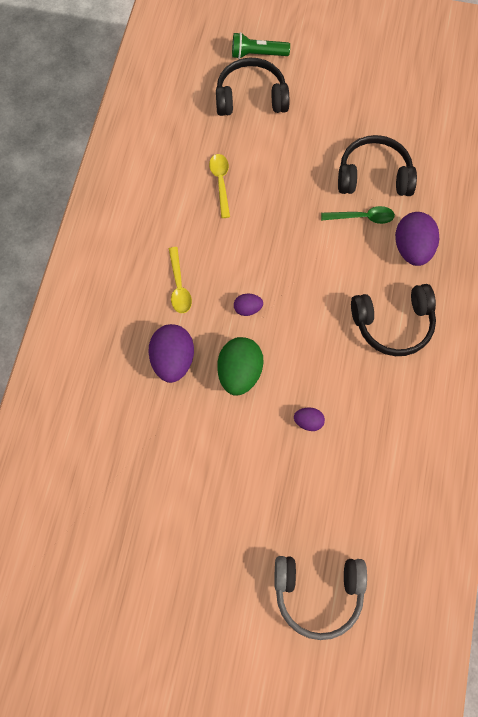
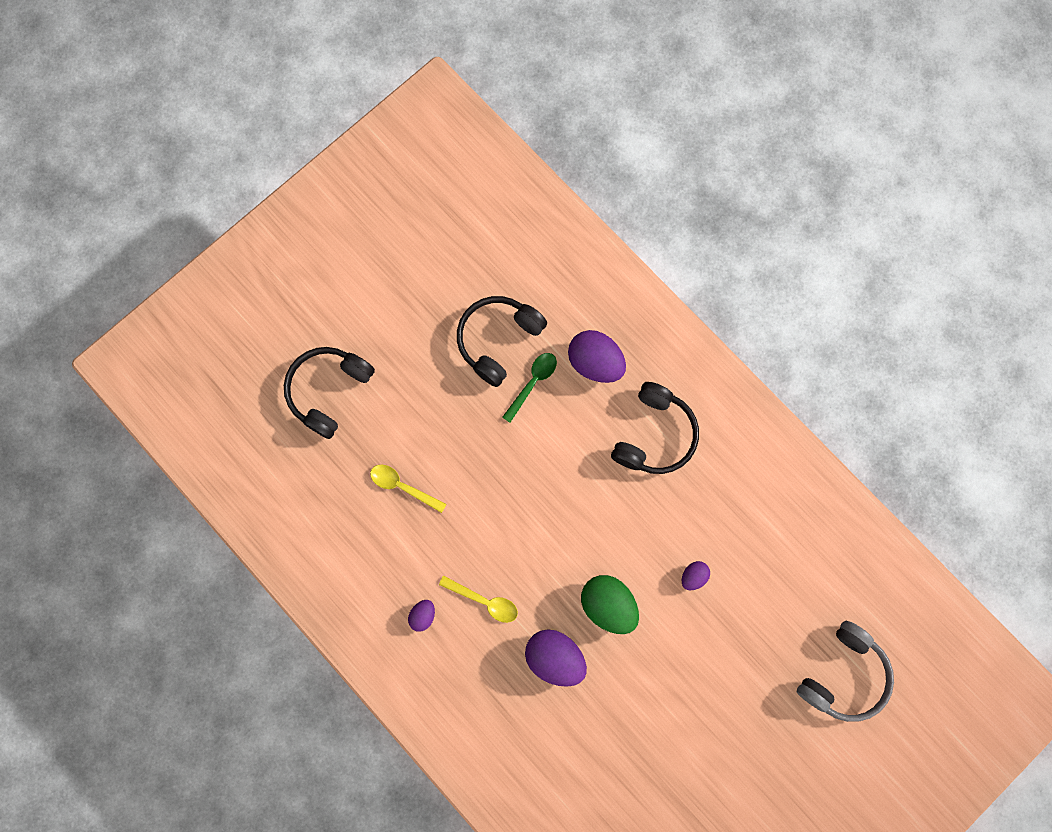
camera: 55 degrees left, 10 degrees up
(247, 309) = (551, 553): purple egg -> purple egg (423, 615)
(257, 54) = (283, 349): green flashlight -> none

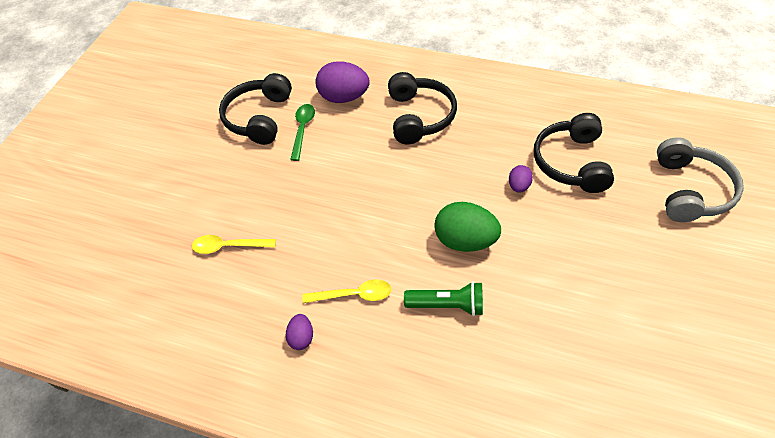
camera: 25 degrees left, 25 degrees down
(328, 390) = (127, 212): black headphones -> black headphones (571, 162)
(555, 657) = (447, 305): purple egg -> green flashlight

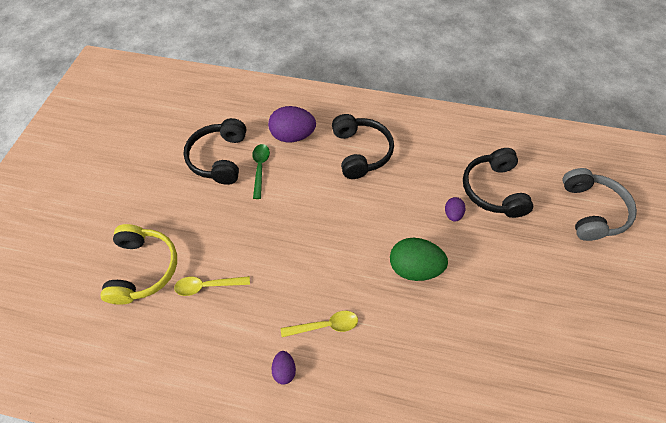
camera: 10 degrees left, 5 degrees up
(162, 225) = (144, 268): none -> yellow headphones
(447, 305) = (407, 329): green flashlight -> none

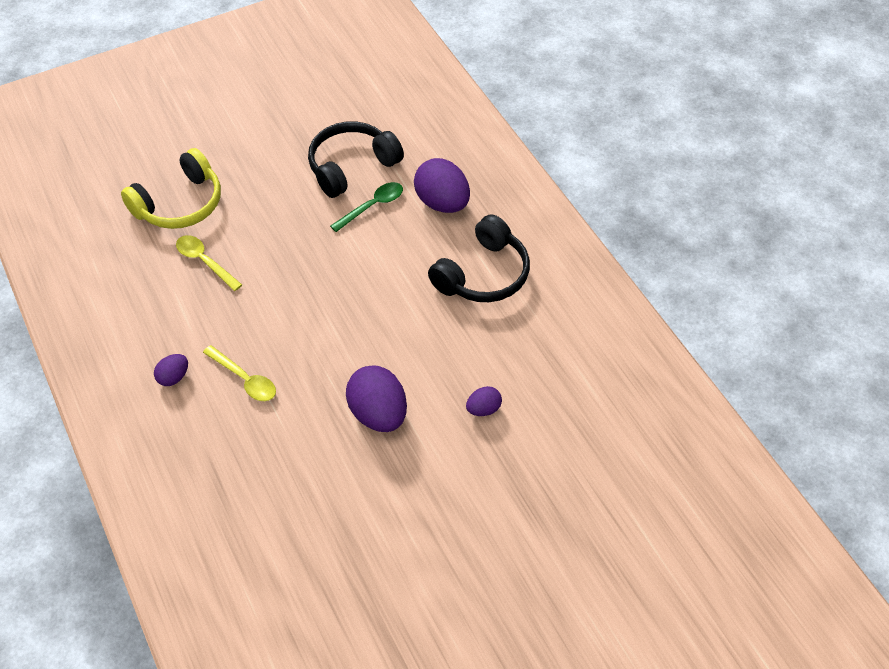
camera: 50 degrees right, 5 degrees down
(414, 268) = (378, 414): green egg -> purple egg
(493, 190) = (559, 430): black headphones -> none
(591, 211) = (632, 550): grey headphones -> none

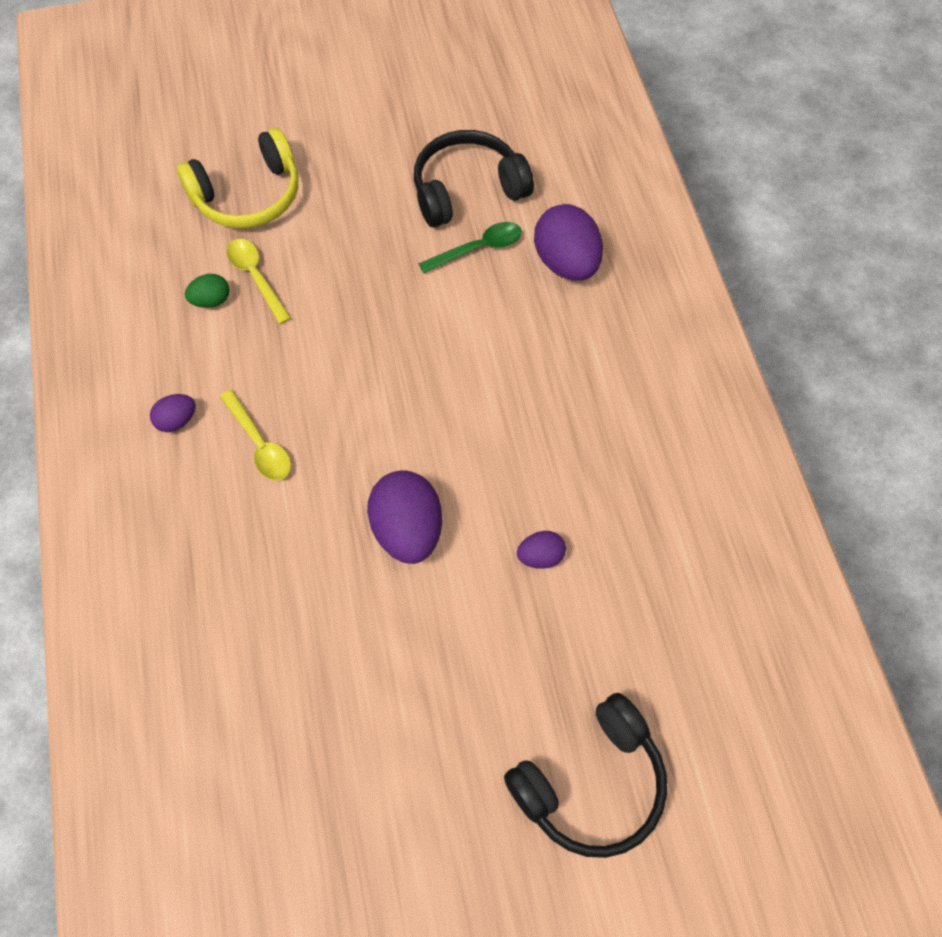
camera: 15 degrees right, 10 degrees up
(174, 285) = (211, 300): none -> green egg
(483, 274) = (591, 372): black headphones -> black headphones (591, 784)

